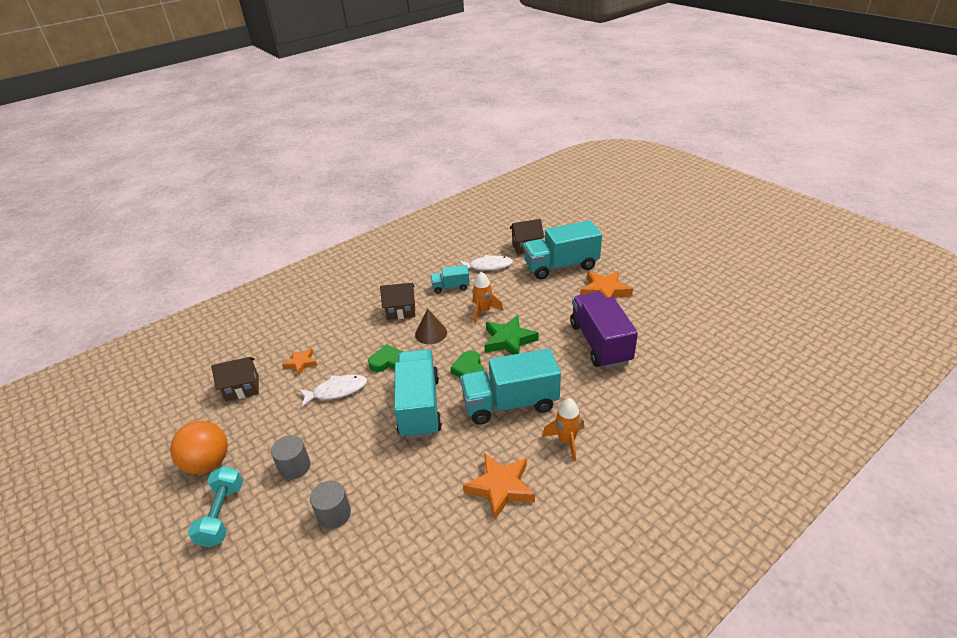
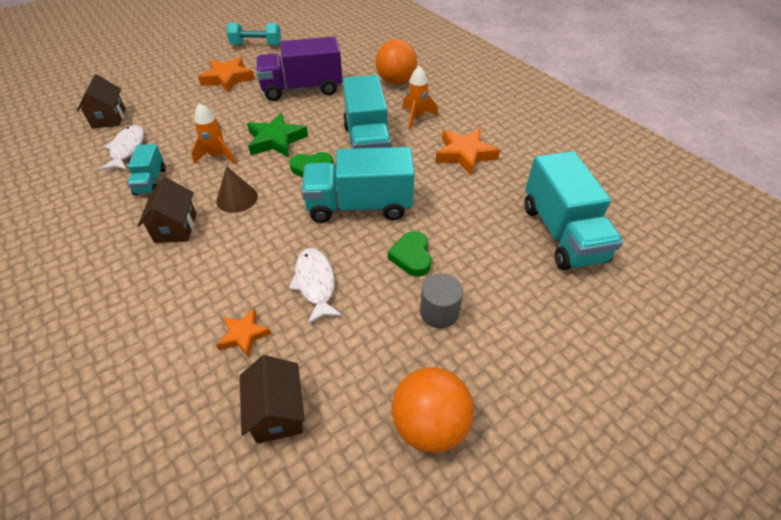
camera: 90 degrees left, 10 degrees up
(222, 514) = (513, 381): turquoise dumbbell -> turquoise dumbbell (256, 45)
(334, 514) = (501, 266): grey cylinder -> none
(388, 361) = (275, 236): green heart -> green heart (412, 256)
(561, 266) = (167, 98): turquoise truck -> turquoise truck (562, 233)
(640, 417) = (396, 81): none -> orange ball

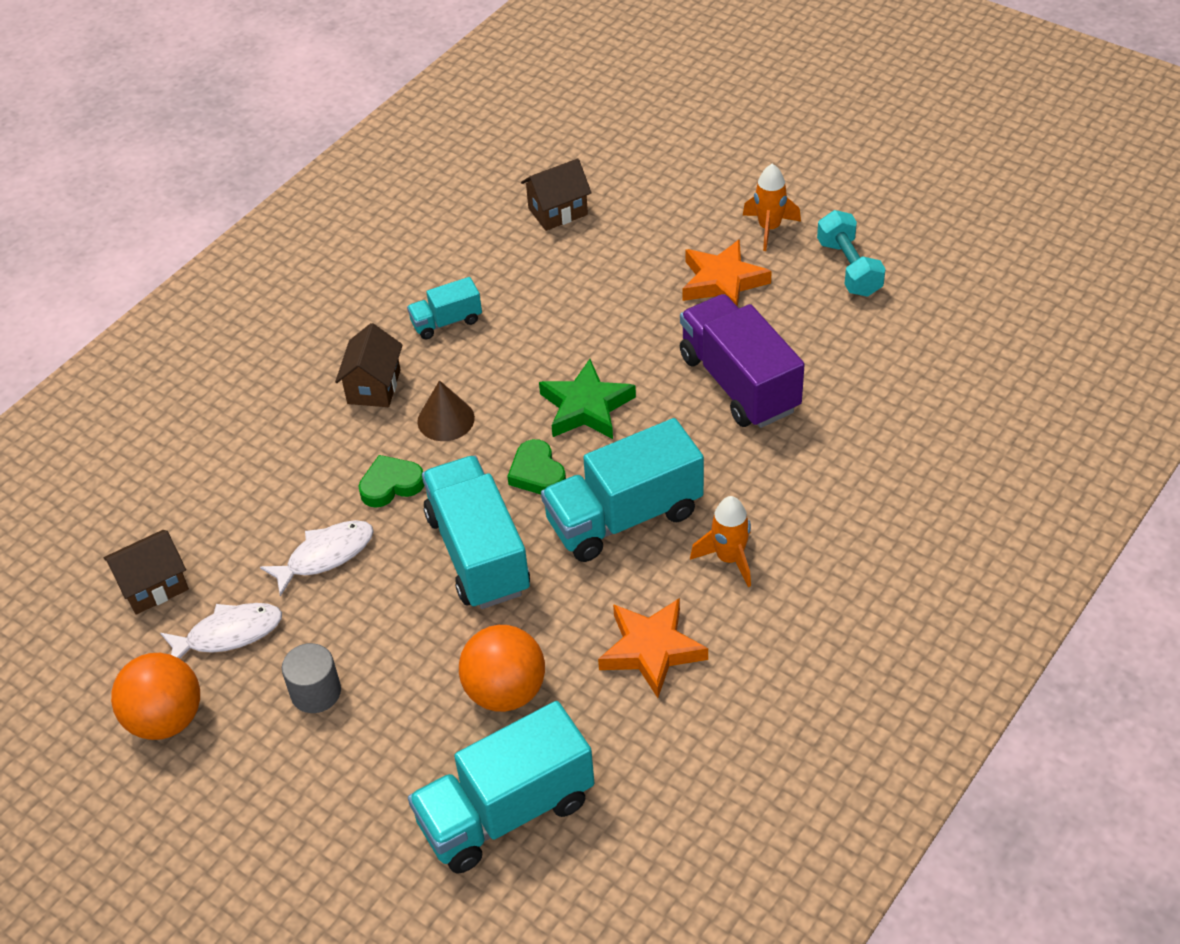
camera: 75 degrees right, 0 degrees up
(127, 149) = (500, 266): white fish -> white fish (229, 634)
(176, 227) = (374, 387): brown house -> brown house turned 60 degrees counterclockwise
(217, 156) = (524, 360): orange rocket -> orange rocket (769, 228)
(244, 335) = (237, 520): orange star -> none
(396, 81) = (831, 498): orange ball -> orange ball (505, 691)
(412, 256) = (400, 639): green heart -> green heart (391, 485)

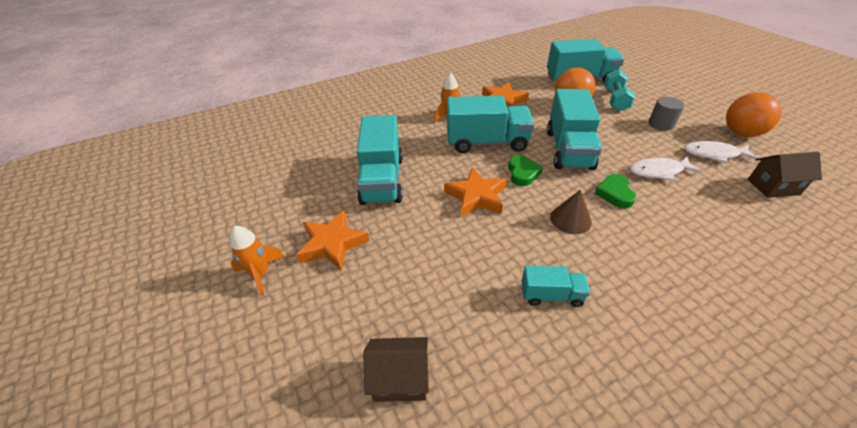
camera: 155 degrees left, 5 degrees down
(374, 387) = (622, 261): brown house -> none
(391, 485) = (615, 193): green heart -> green heart turned 90 degrees clockwise
(586, 407) = (476, 196): green star -> orange star
(739, 383) = (382, 180): purple truck -> turquoise truck
(849, 268) = (252, 221): turquoise dumbbell -> turquoise dumbbell (615, 100)

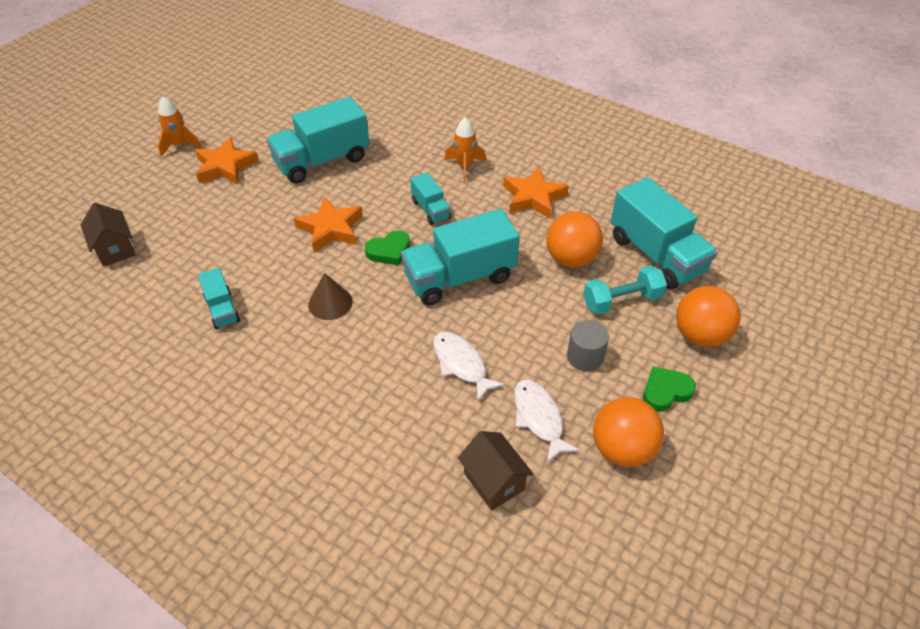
camera: 60 degrees right, 5 degrees up
(487, 142) = (431, 210): turquoise truck -> turquoise truck, size x0.51
(615, 193) = (393, 330): green heart -> green heart (665, 391)
(651, 86) = (700, 335): none -> orange ball

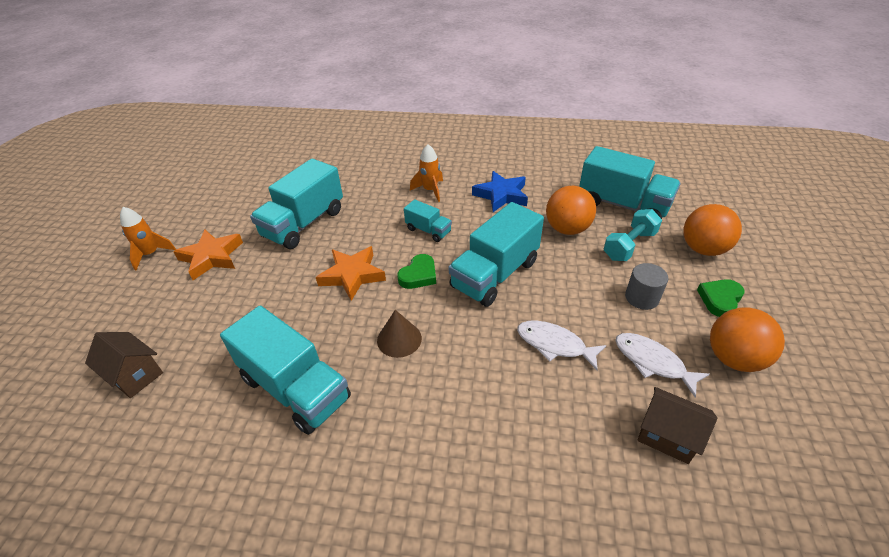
camera: 25 degrees left, 5 degrees down
(222, 309) = (295, 388): turquoise truck -> turquoise truck, size x1.97
(533, 197) = (501, 195): orange star -> blue star

